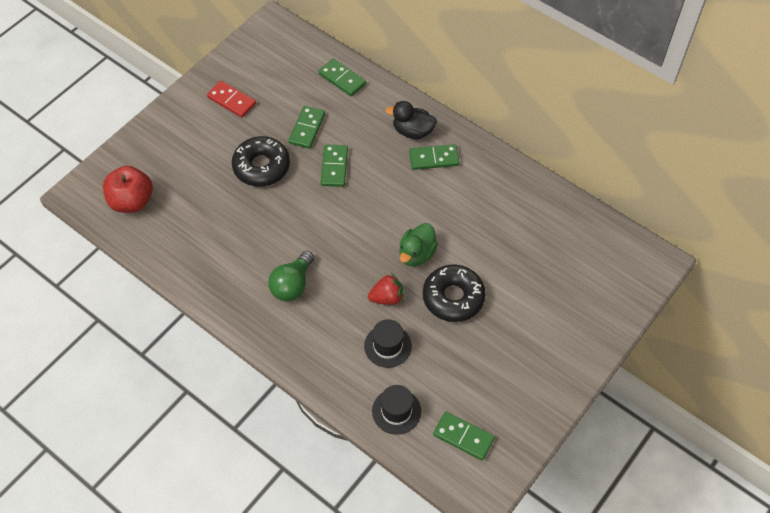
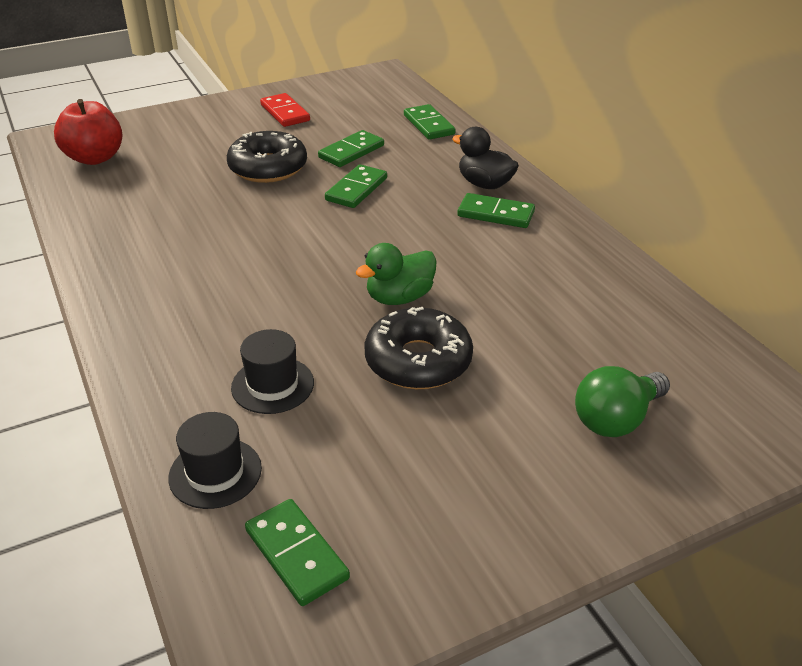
camera: 25 degrees right, 20 degrees down
(292, 285) = (202, 278): green light bulb -> green light bulb (616, 419)
(387, 297) = (318, 330): red strawberry -> none

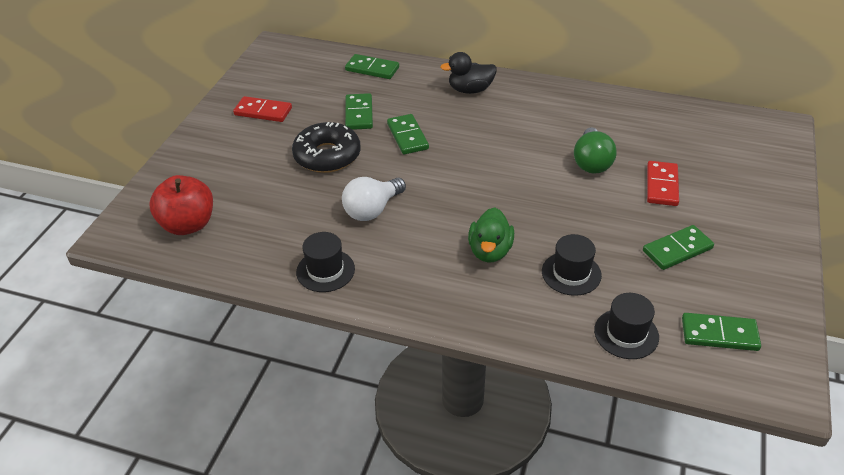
camera: 45 degrees left, 5 degrees up
(109, 244) = (325, 270): none -> black hat
(222, 225) = (372, 210): none -> white light bulb
(399, 297) = (544, 183): green duck -> green duck (490, 251)
(418, 361) = (609, 209): black donut -> none
(496, 214) = (506, 105): green domino -> green domino (677, 249)
(518, 379) = (661, 185): none -> red domino
(616, 419) = (723, 175): green light bulb -> green light bulb (591, 162)

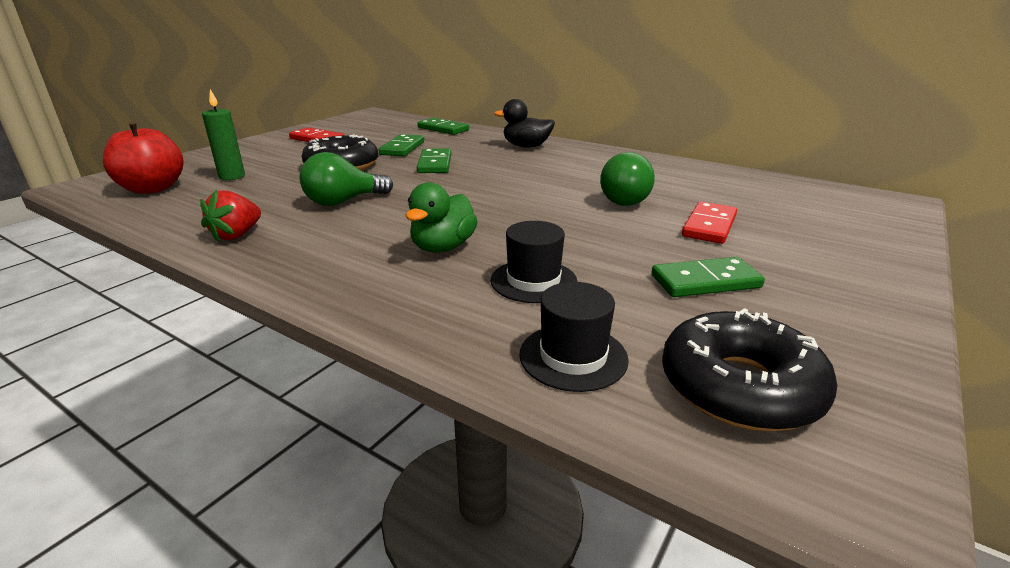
camera: 15 degrees right, 15 degrees down
(241, 192) = (232, 176): none -> green candle
(325, 270) = (237, 235): black hat -> red strawberry
(372, 210) = (343, 202): white light bulb -> green light bulb
(719, 334) = (739, 387): green domino -> black donut

